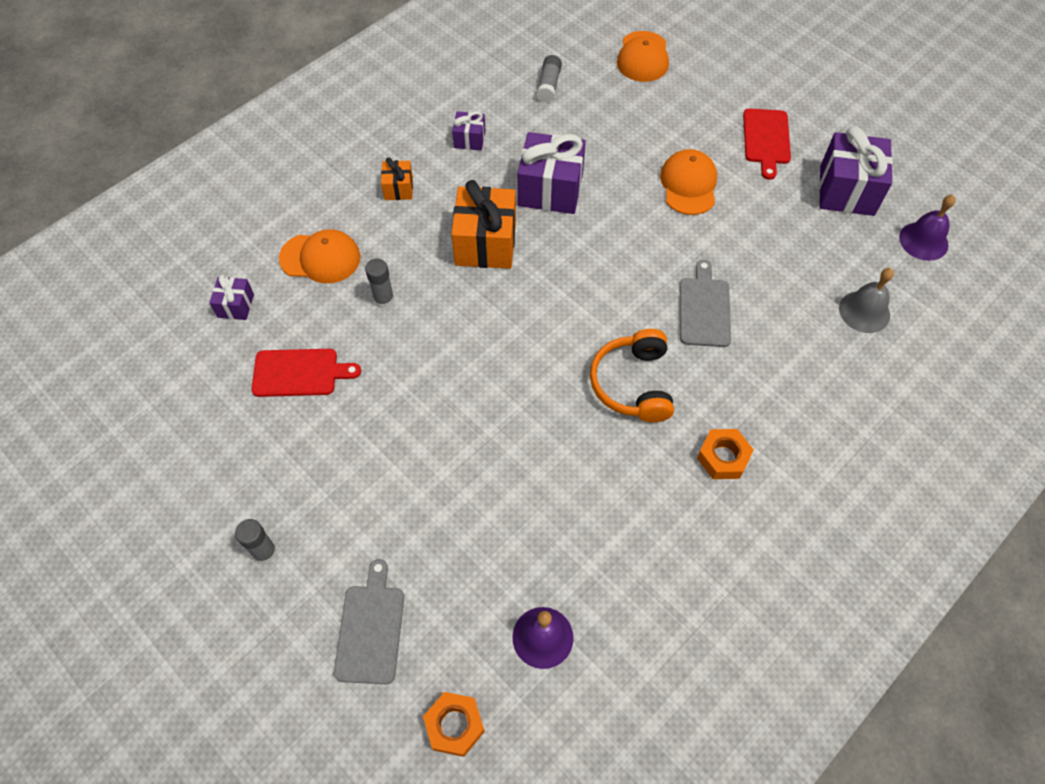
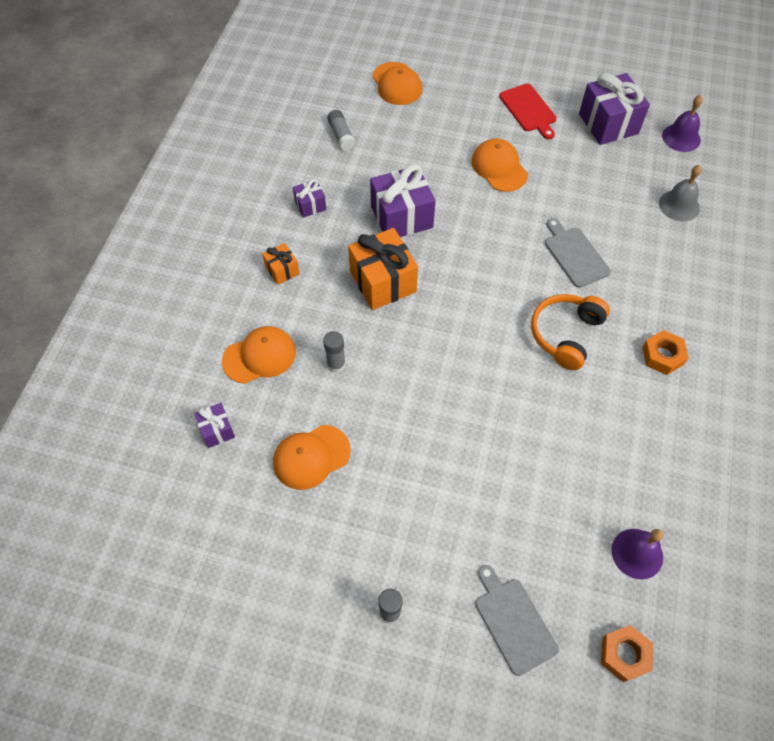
camera: 30 degrees left, 0 degrees up
(299, 373) = (311, 457): red cutting board -> orange cap
(633, 384) = (566, 334): orange headphones -> orange headphones turned 60 degrees clockwise

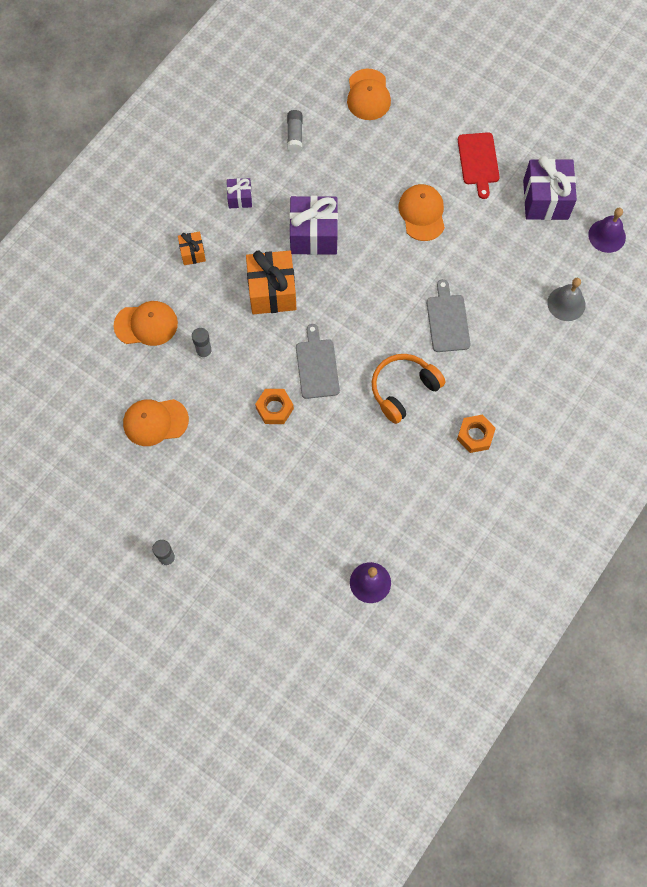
camera: 20 degrees right, 10 degrees up
(217, 430) = (91, 375): purple gift -> none
(513, 622) = (253, 597): grey cutting board -> grey cutting board (317, 366)
(624, 654) = (323, 648): orange nut -> orange nut (274, 408)

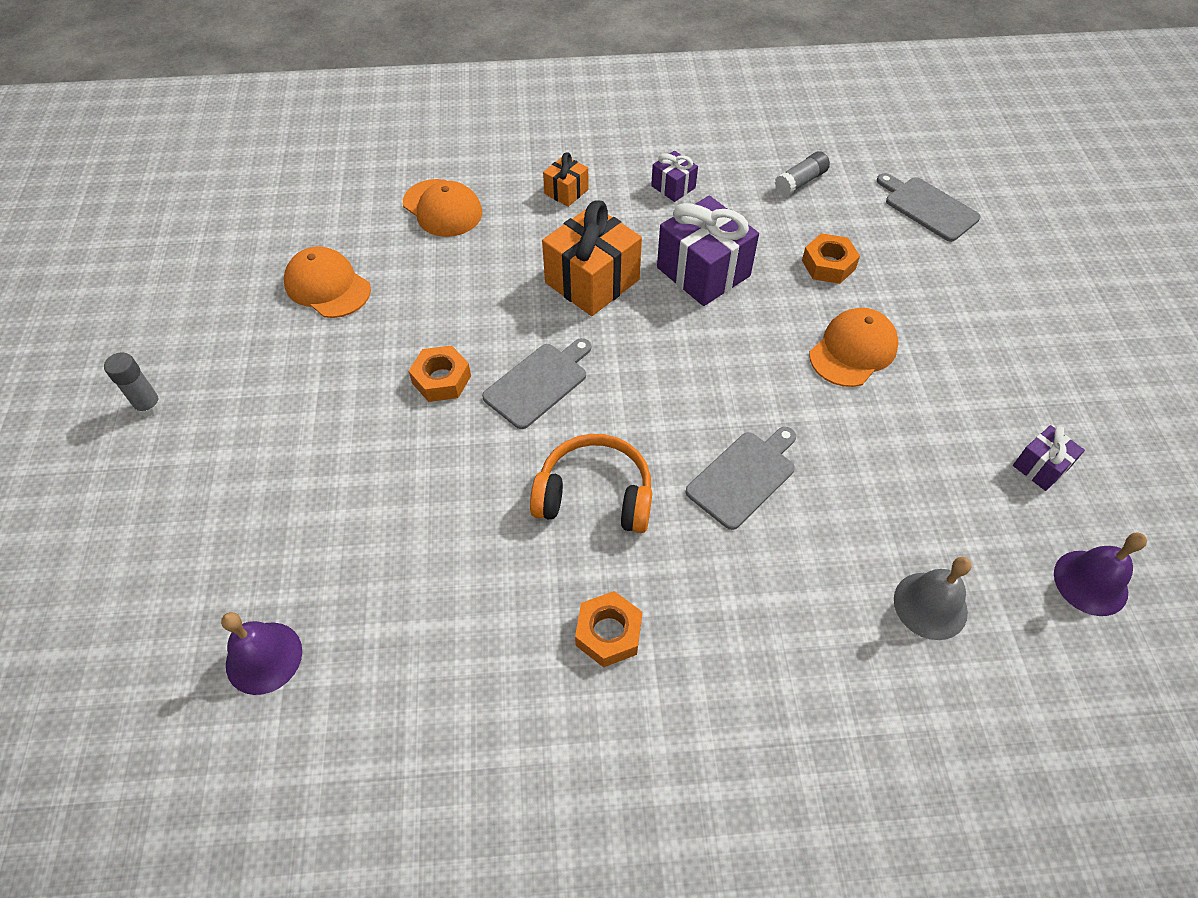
camera: 50 degrees right, 15 degrees down
(204, 352) = (455, 273): grey glue stick -> none
(362, 175) = (828, 265): none -> orange nut
(368, 95) = (928, 207): orange cap -> grey cutting board
(478, 161) = (991, 359): red cutting board -> none
(545, 199) = (1040, 467): purple gift -> purple gift, size x0.51

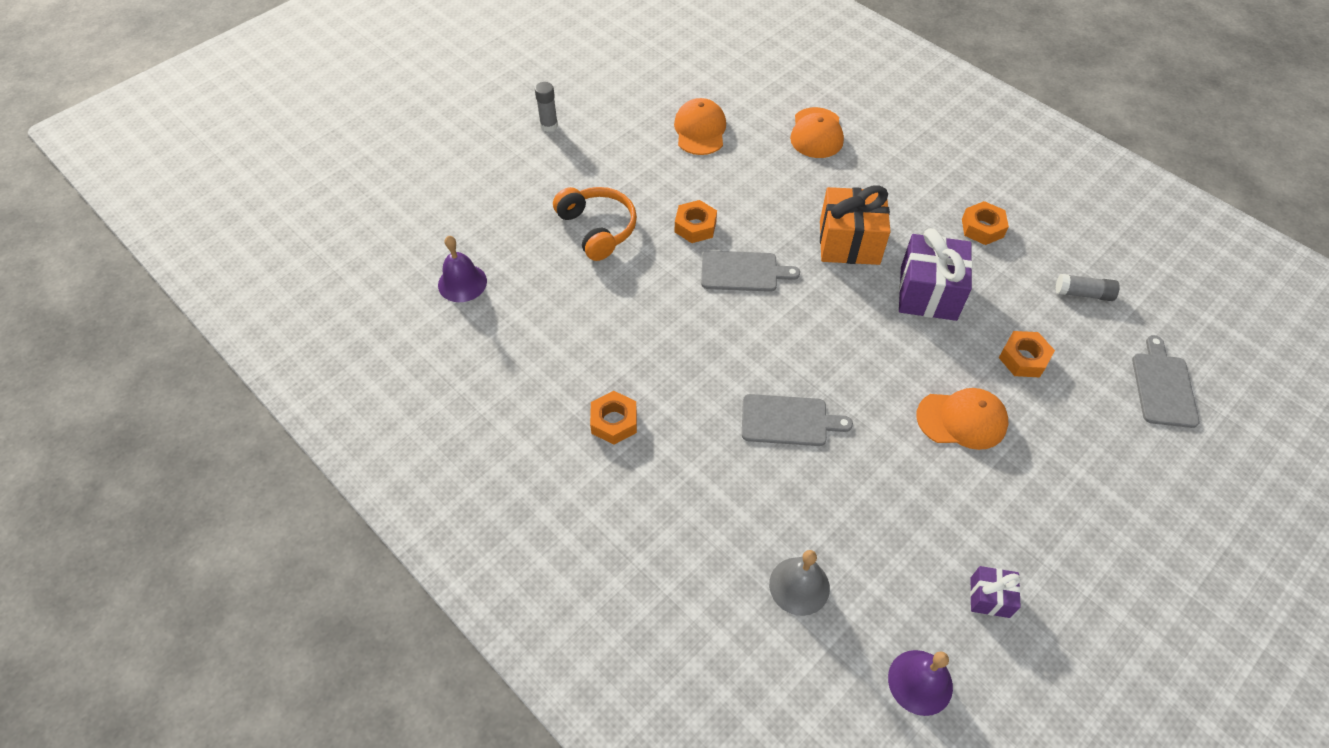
camera: 50 degrees right, 0 degrees up
(566, 192) = (905, 178): orange gift -> none
(595, 496) = (695, 354): orange headphones -> orange headphones (597, 229)
(673, 187) = (982, 228): purple gift -> orange nut

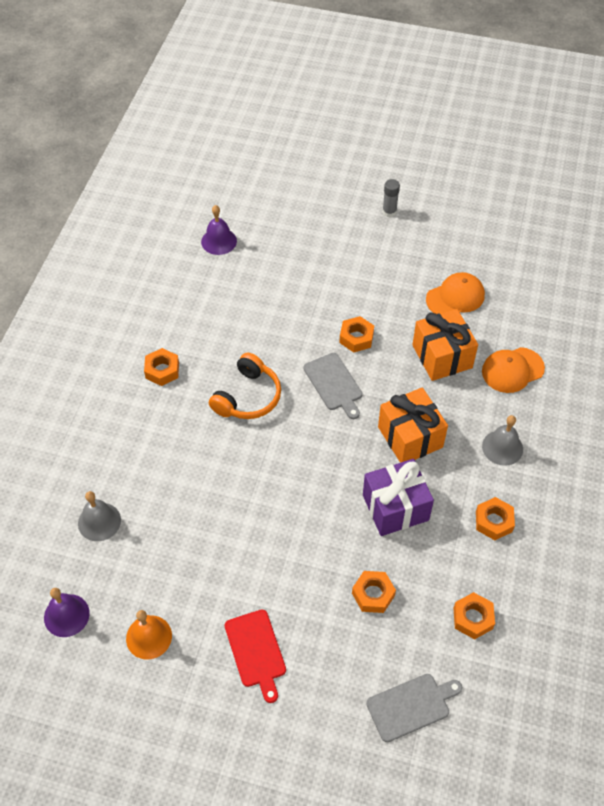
camera: 60 degrees right, 0 degrees up
(597, 229) = (313, 285): orange headphones -> orange headphones (247, 397)
(766, 173) = (442, 356): none -> orange gift
(788, 420) = (221, 464): grey cutting board -> none
(901, 182) = (502, 447): none -> grey bell
(962, 420) = (287, 571): orange cap -> none
(989, 597) = (149, 637): purple gift -> orange bell
(1051, 494) = (256, 651): none -> red cutting board
(1083, 294) = (473, 618): grey glue stick -> orange nut

